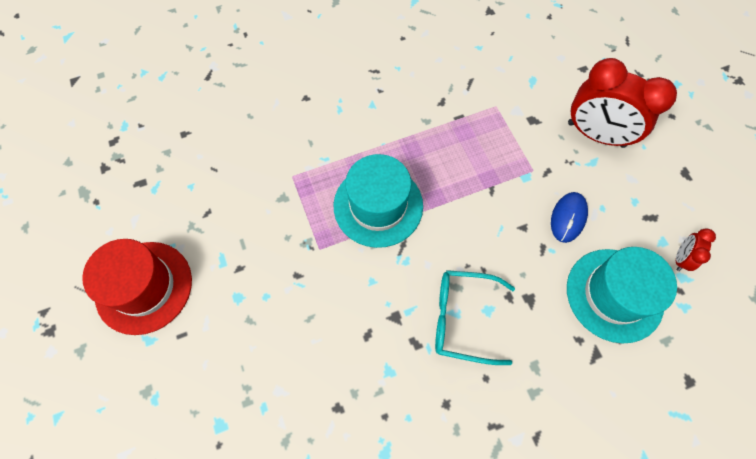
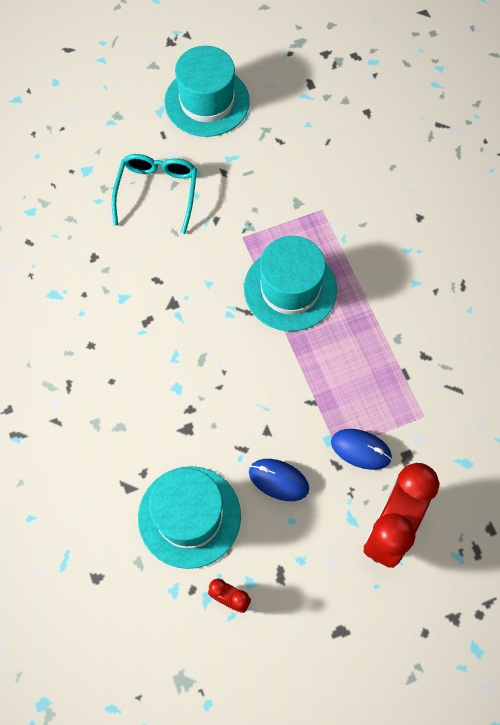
camera: 90 degrees right, 0 degrees up
(144, 287) = (207, 101): red hat -> turquoise hat
(462, 318) = (169, 363): turquoise glasses -> turquoise glasses (157, 191)
(531, 153) = (361, 450): none -> blue mouse

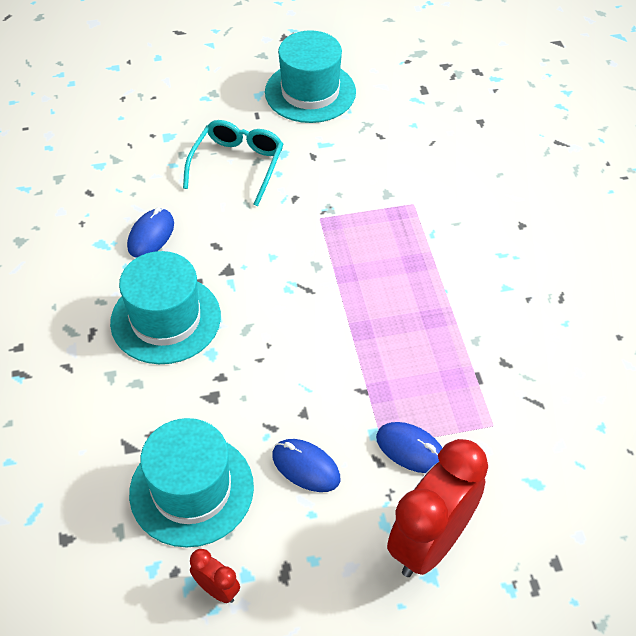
camera: 10 degrees right, 15 degrees down
(96, 279) = (151, 235): none -> blue mouse
(290, 289) = (361, 274): turquoise hat -> turquoise hat (165, 319)

